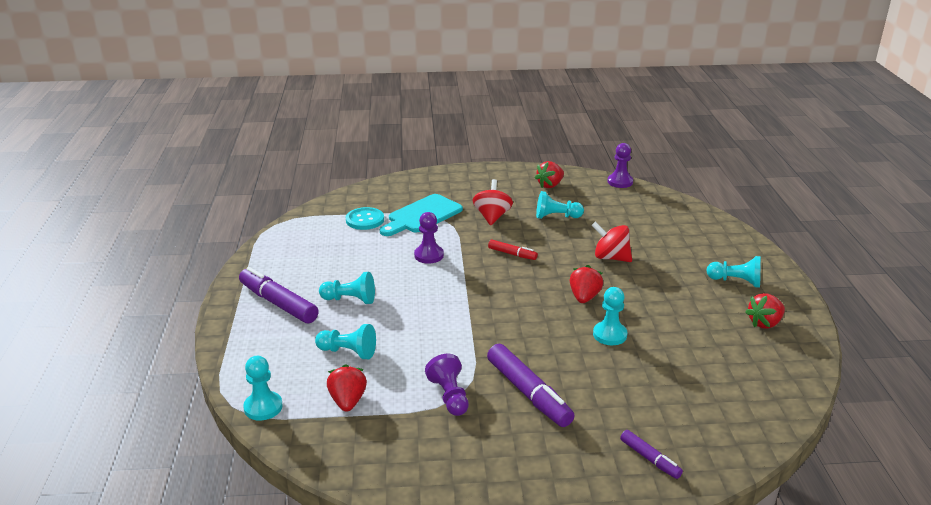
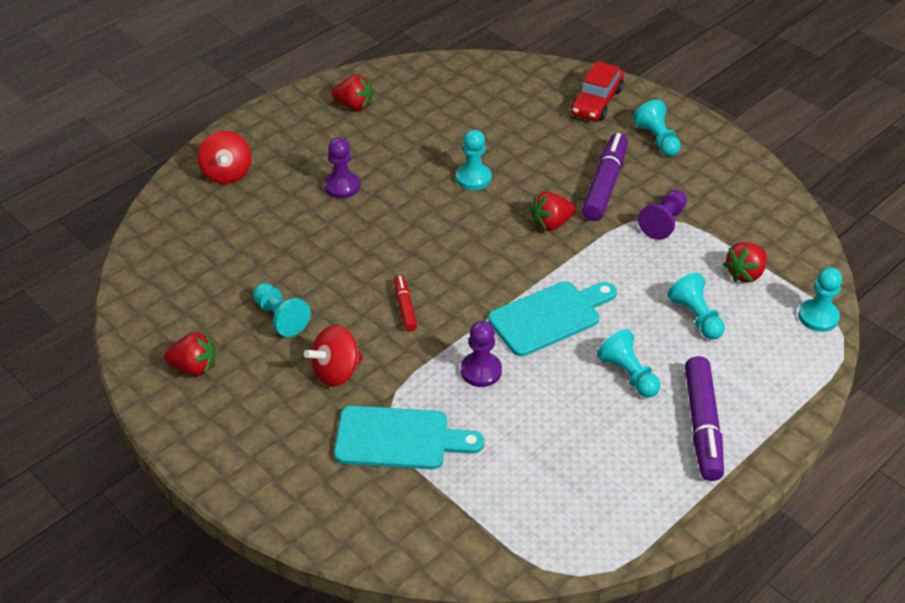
camera: 130 degrees left, 15 degrees up
(365, 220) = (468, 488): turquoise button -> none
(434, 297) = (549, 317): none -> turquoise cutting board
(584, 297) = (431, 218): red strawberry -> red strawberry (551, 224)
(610, 257) = (334, 234): red spinning top -> red spinning top (227, 173)
(620, 182) = (125, 309): purple pawn -> purple pawn (342, 186)
(649, 459) = (596, 102): purple marker -> red car
(736, 281) = (296, 141): turquoise pawn -> turquoise pawn (657, 139)

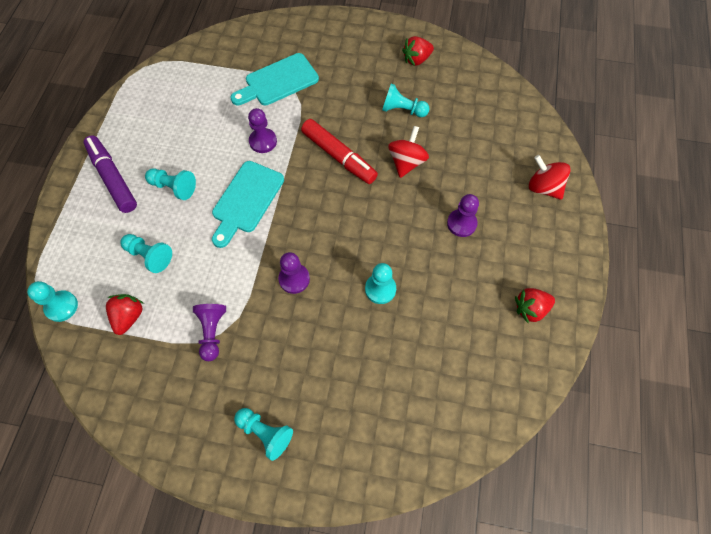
camera: 145 degrees right, 20 degrees up
(336, 372) = (342, 97): red spinning top -> red spinning top (406, 162)
(405, 307) = (338, 156): red marker -> red marker, size x1.88
(551, 224) = (294, 279): red strawberry -> purple pawn
(596, 102) = (346, 451): red car -> none
(604, 185) = (279, 345): purple marker -> none

